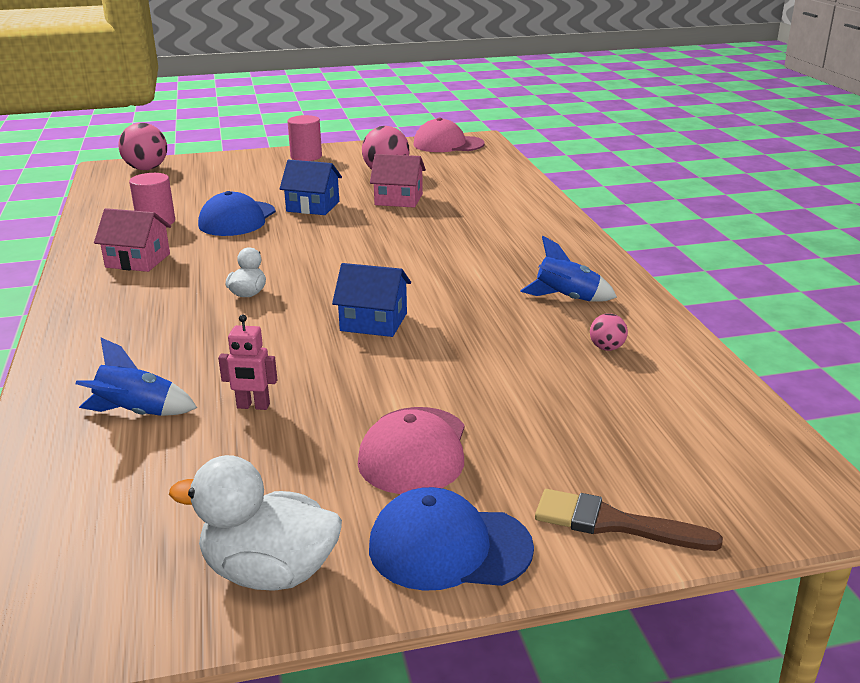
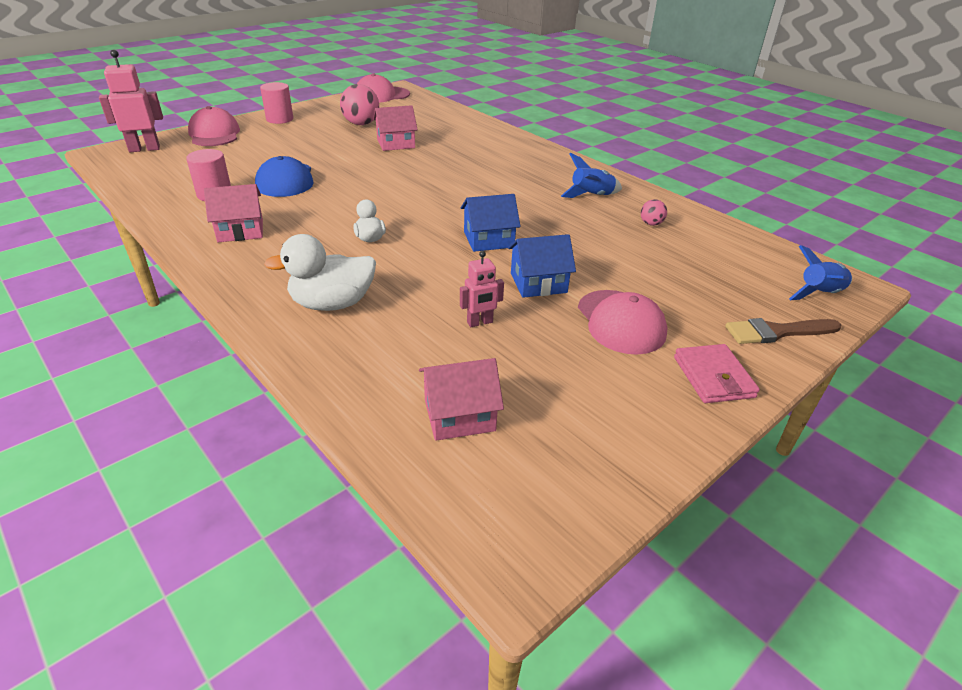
camera: 30 degrees left, 10 degrees up
(117, 490) = (459, 415): none -> pink house
(137, 413) = (399, 353): blue rocket -> blue rocket (819, 294)
(146, 169) = (144, 149): pink ball -> pink robot
(225, 163) = (214, 134): none -> pink cap
(269, 572) = (632, 433): white duck -> white duck (332, 304)
(313, 206) = (335, 159): blue house -> blue house (538, 283)
(449, 547) = (713, 377): blue cap -> pink wallet

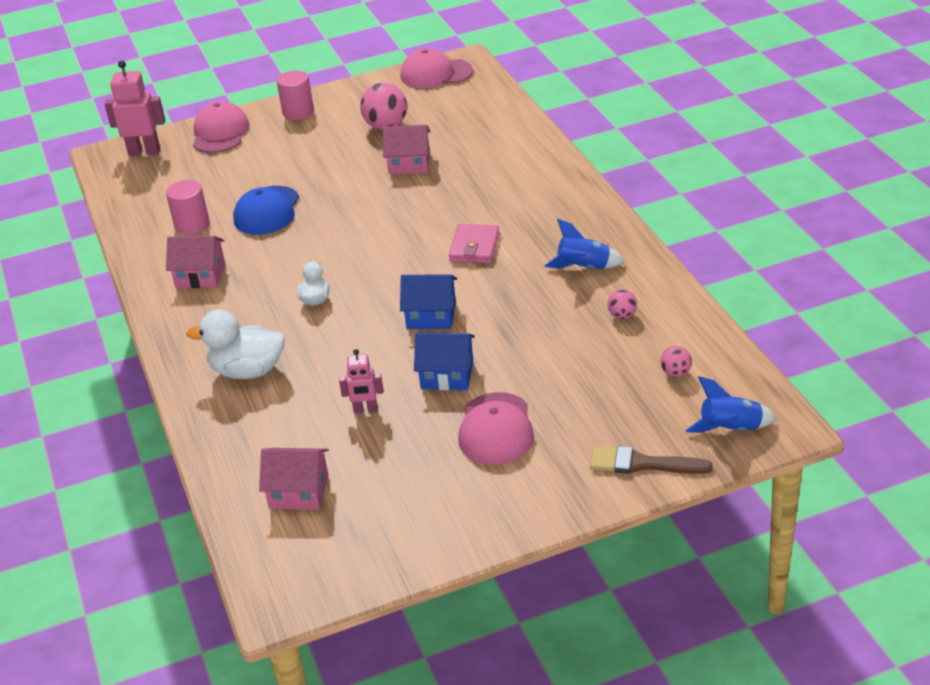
camera: 25 degrees right, 0 degrees up
(713, 377) = (538, 497): pink wallet -> pink wallet (474, 247)
(732, 258) = (675, 373): none -> pink ball

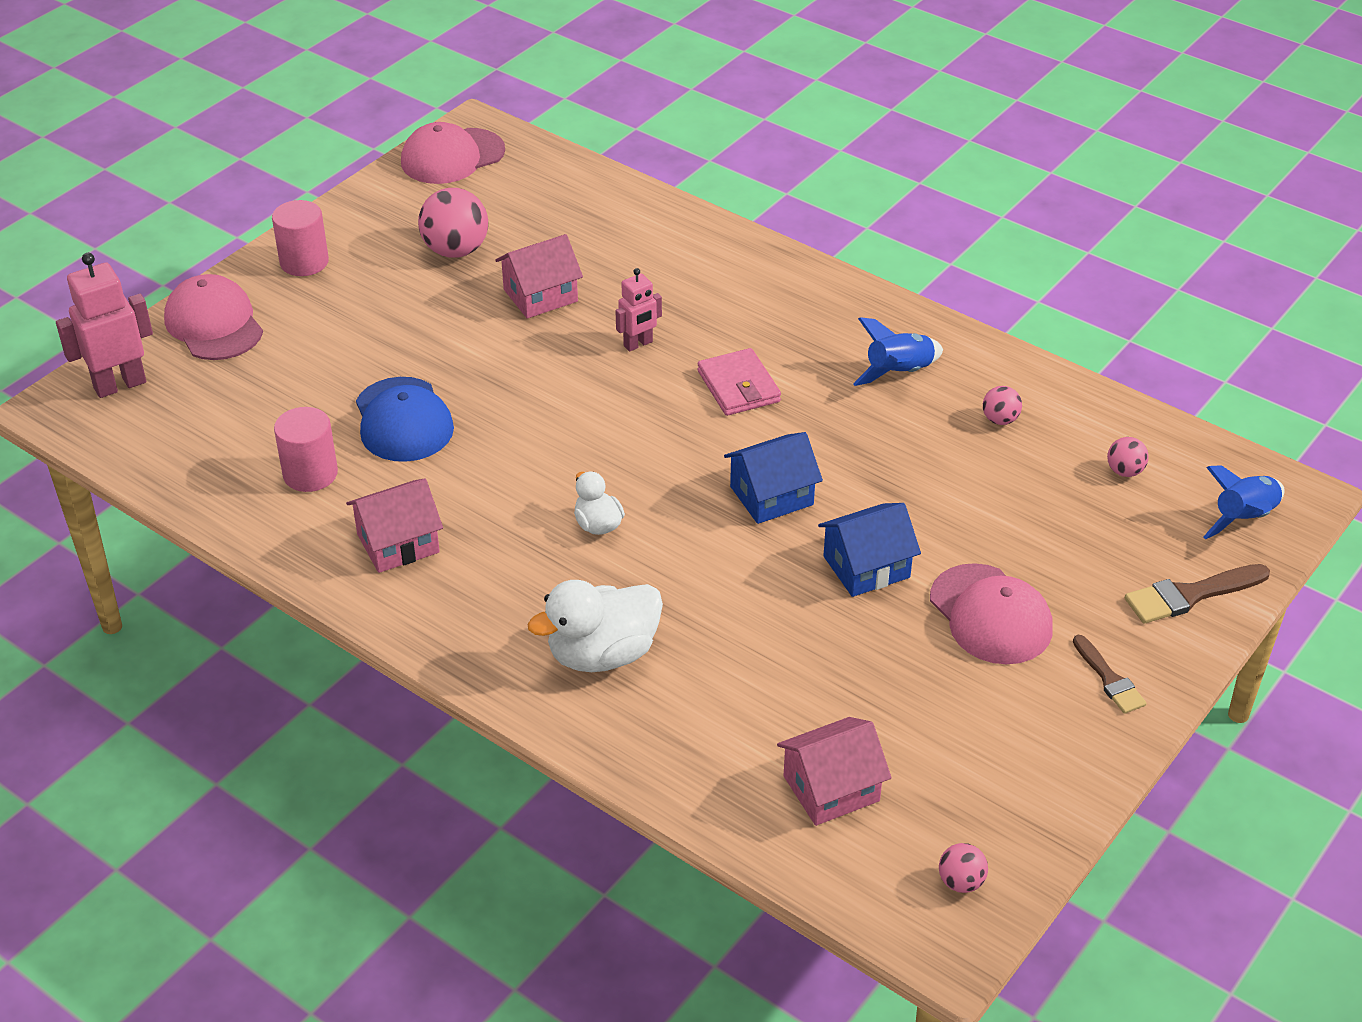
camera: 35 degrees left, 5 degrees up
(320, 574) = (961, 882): none -> pink ball
(365, 410) = (809, 649): pink robot -> pink robot (638, 344)
(533, 494) = (1109, 679): none -> brown brush

